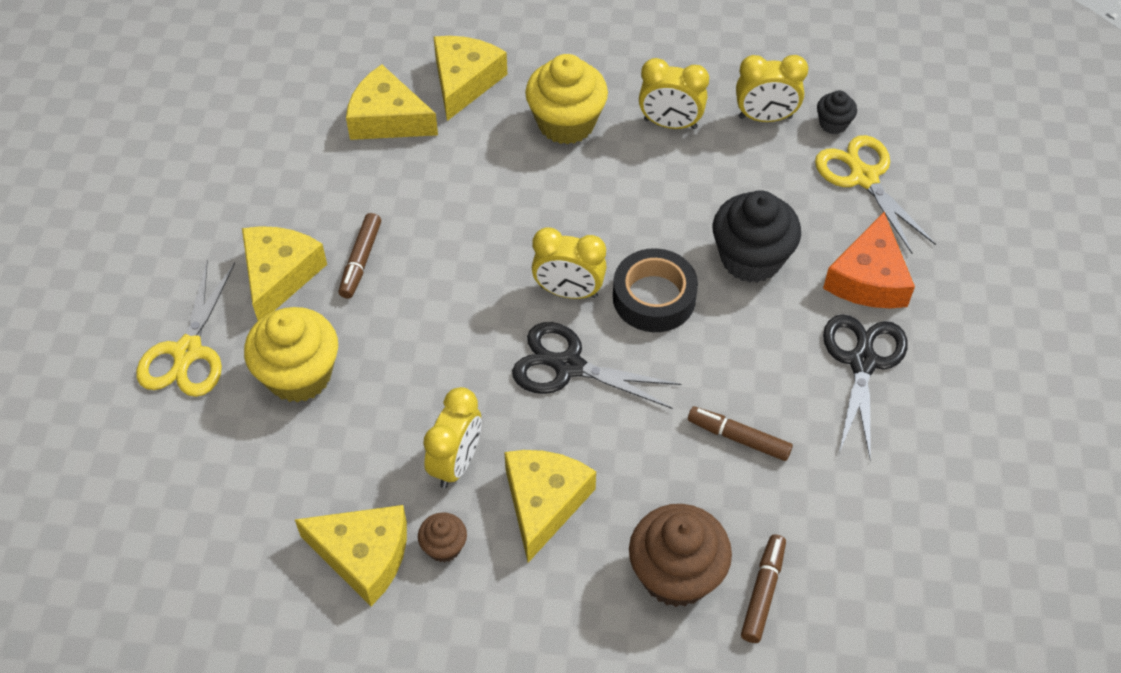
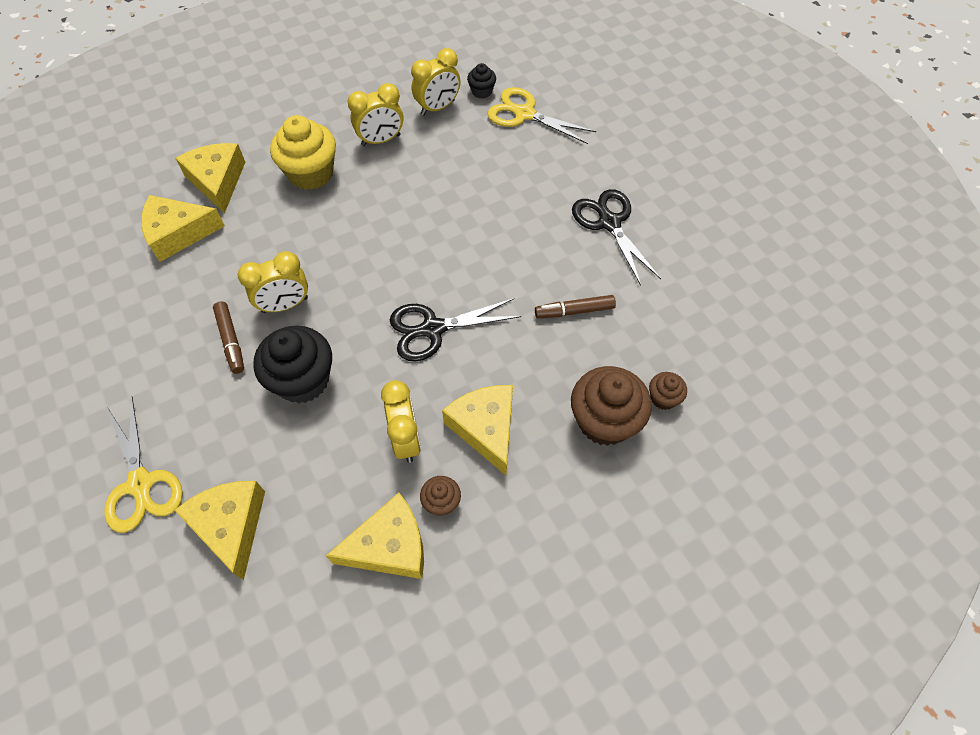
camera: 35 degrees left, 5 degrees up
(279, 275) = (174, 385): yellow cheese -> yellow cheese (231, 526)
(299, 375) = (244, 448): yellow cupcake -> none
(568, 291) = (395, 280): yellow clock -> yellow clock (285, 305)
(654, 297) = (454, 253): black tape -> none
(751, 258) = (495, 197): black cupcake -> black cupcake (303, 380)
(762, 592) = (663, 398): brown marker -> brown cupcake
(868, 278) = (574, 171): orange cheese -> none

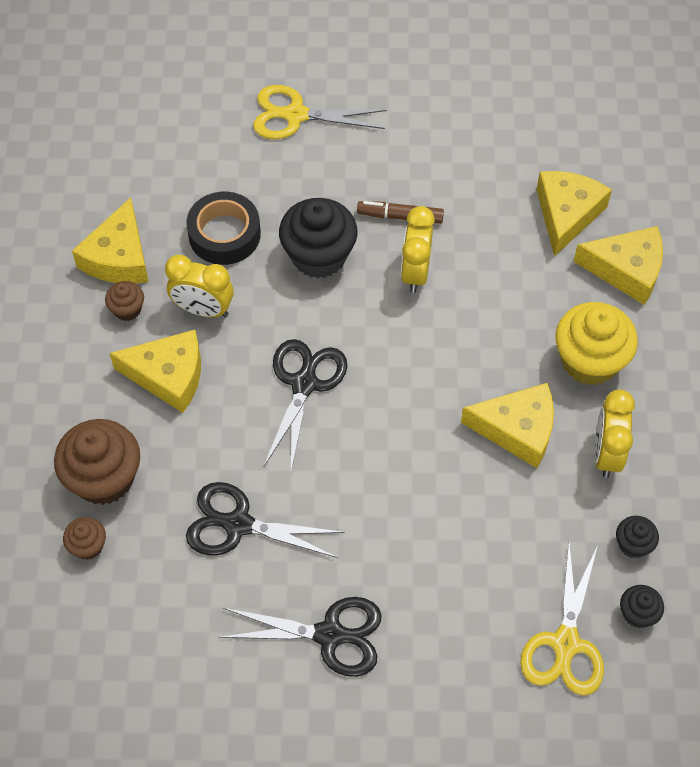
camera: 120 degrees right, 0 degrees up
(231, 526) = (215, 161): yellow cheese -> yellow cheese (517, 429)
(316, 467) = (224, 234): none -> black tape
(438, 107) = (633, 544): yellow clock -> black cupcake
(524, 114) = (565, 643): yellow scissors -> yellow scissors turned 135 degrees clockwise
(574, 311) = (238, 524): brown marker -> black scissors

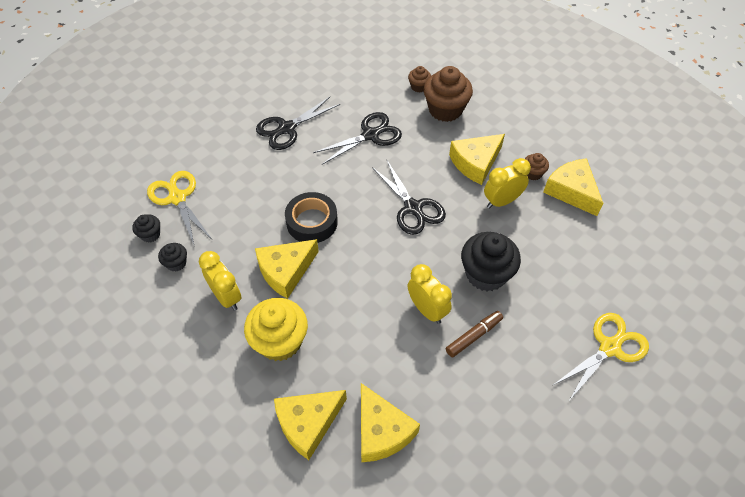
camera: 135 degrees right, 5 degrees down
(224, 234) = (544, 244): black tape -> black tape (312, 222)

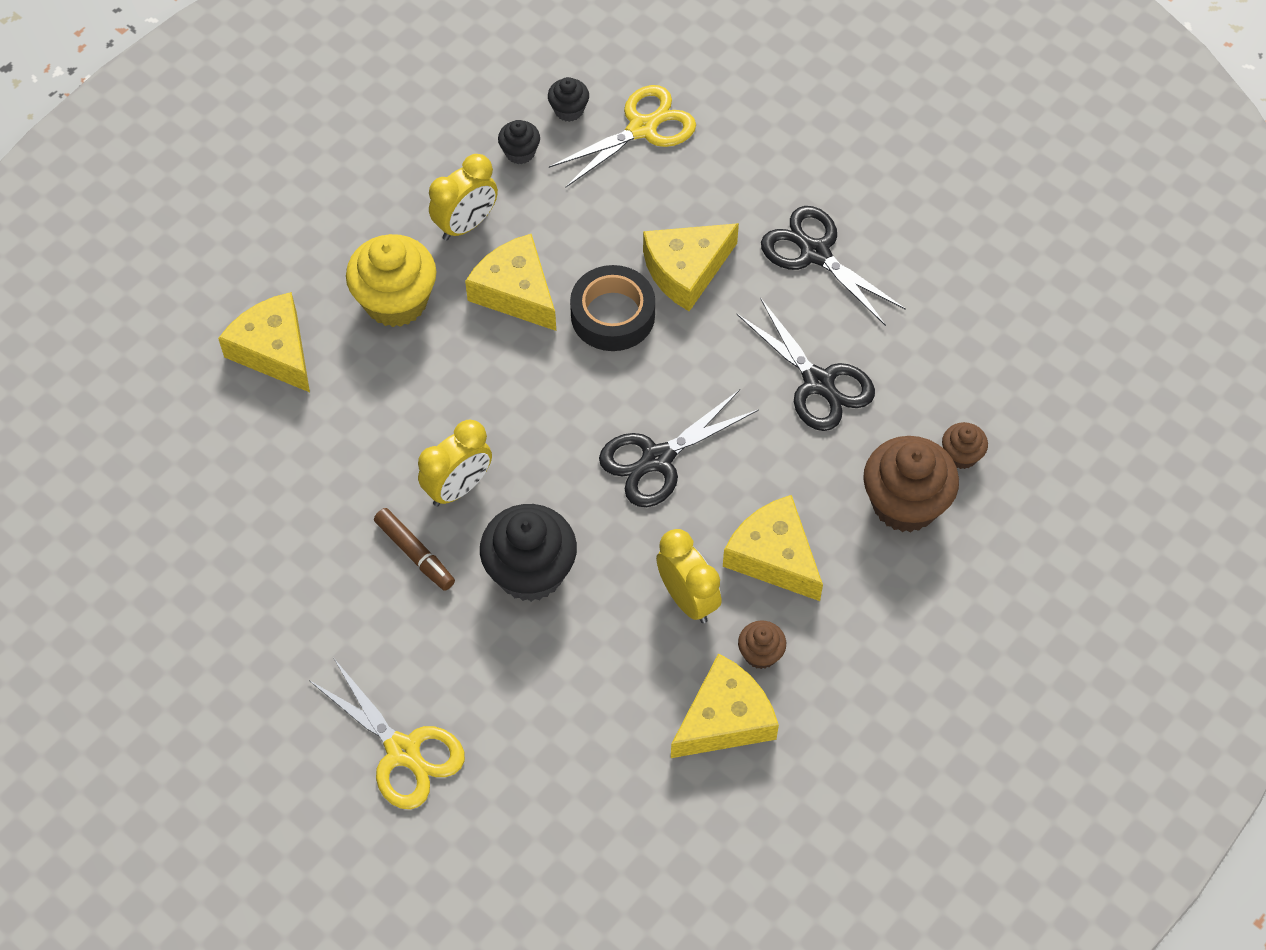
camera: 85 degrees right, 5 degrees up
(381, 431) = (264, 439): yellow cheese -> yellow cheese (686, 270)

